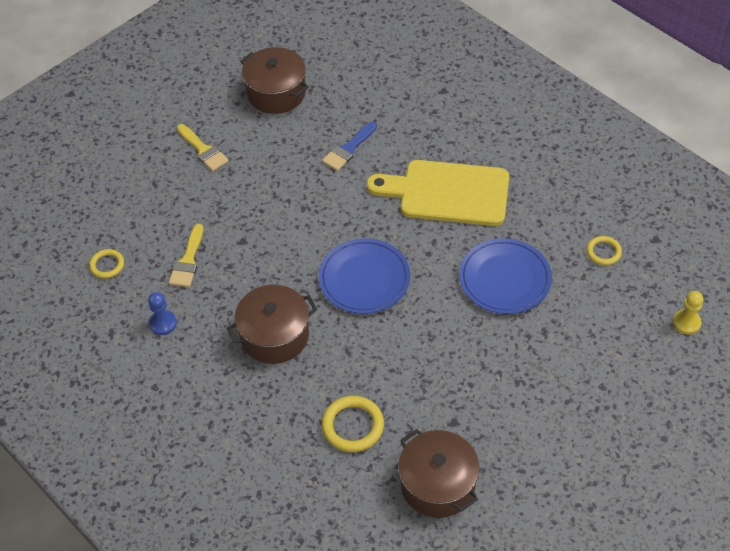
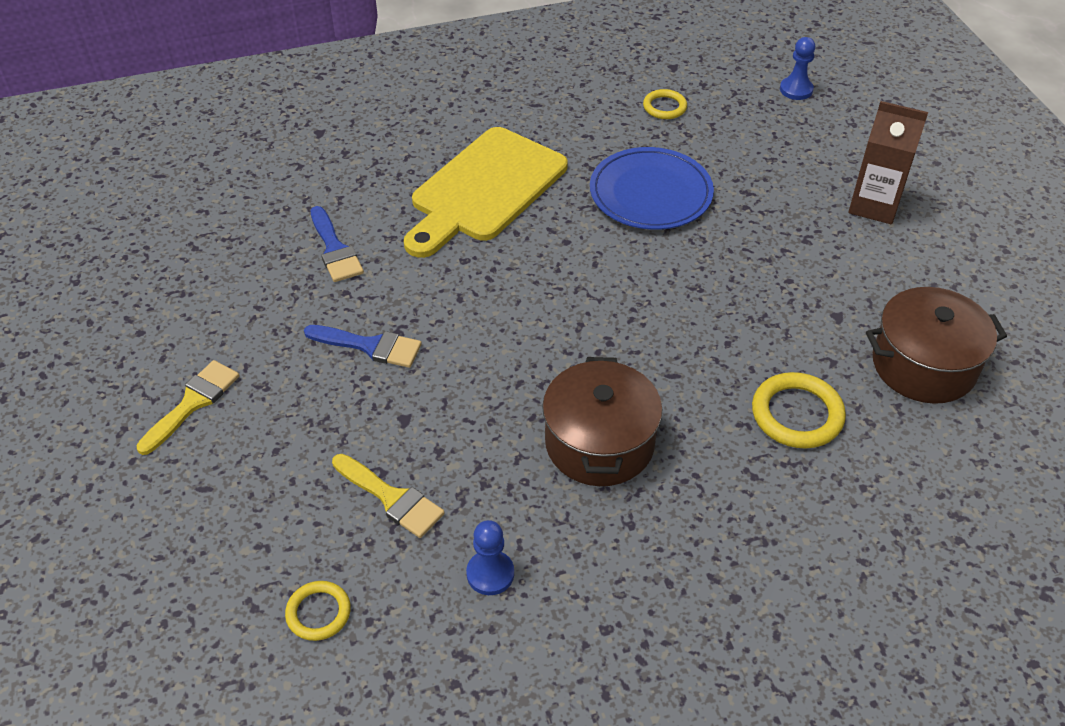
camera: 65 degrees left, 5 degrees down
(203, 150) = (193, 403): yellow brush -> yellow brush turned 45 degrees counterclockwise
(276, 93) = (164, 283): brown pot -> none
(284, 201) = (370, 346): none -> blue brush
(364, 279) = (565, 314): blue plate -> none
(583, 412) = (874, 205): none -> brown carton
(686, 322) = (796, 90): yellow pawn -> blue pawn

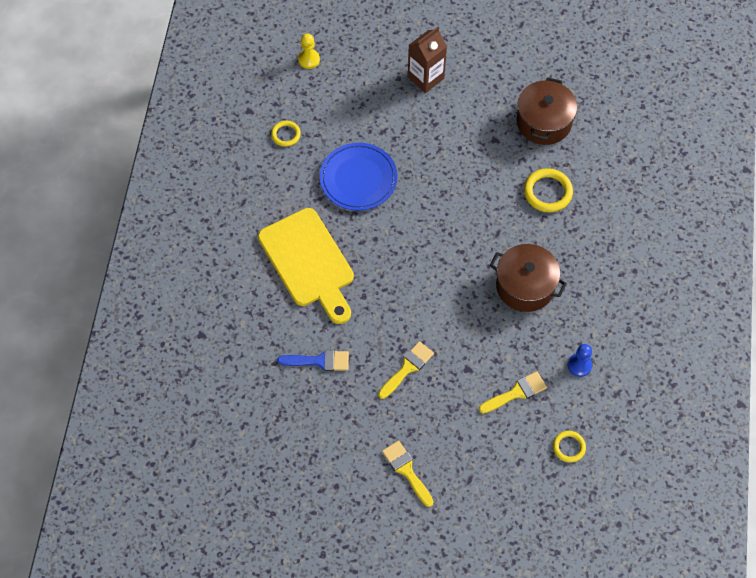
camera: 65 degrees left, 15 degrees up
(370, 346) = (407, 368): blue brush -> yellow brush
(796, 90) = (309, 59): blue pawn -> yellow pawn

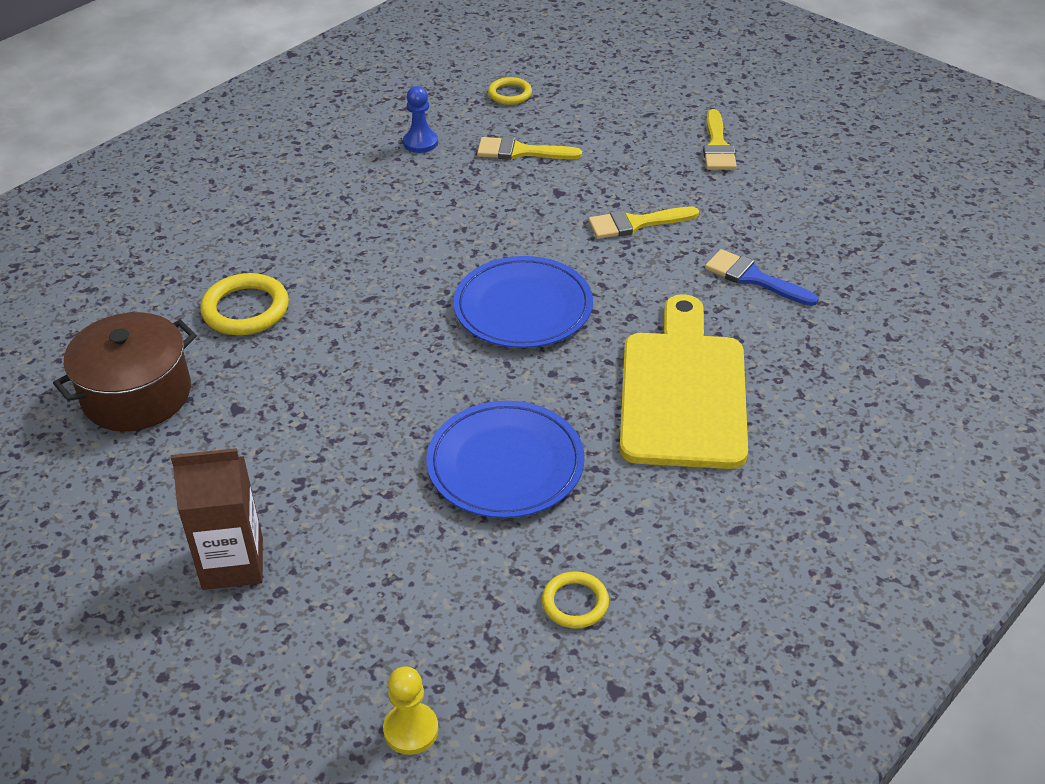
camera: 145 degrees left, 20 degrees down
(419, 271) = (523, 307): none -> blue plate
(525, 286) = (398, 231): brown pot -> none

